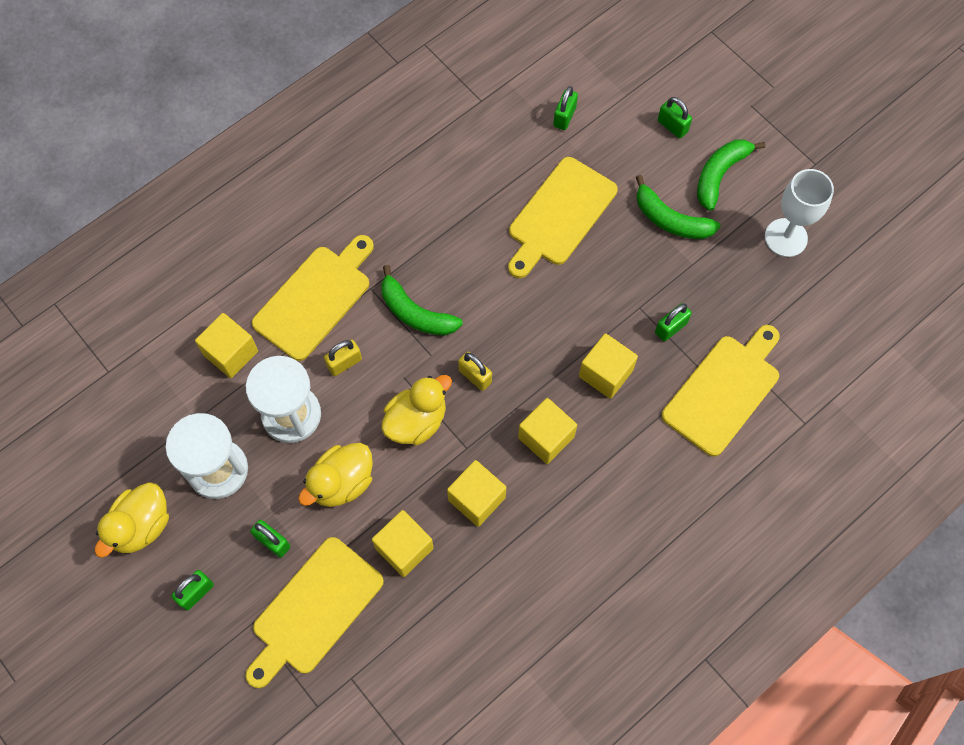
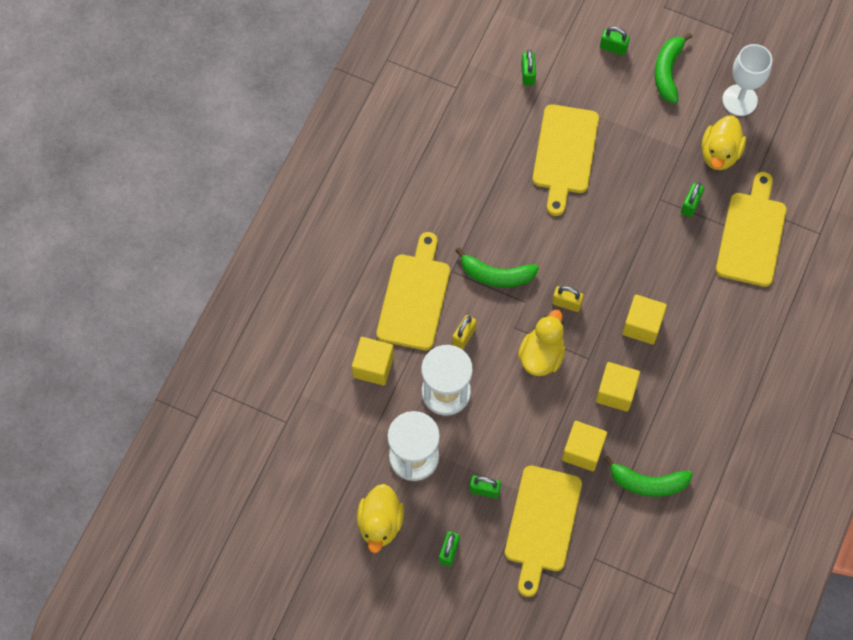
camera: 25 degrees left, 0 degrees up
(342, 483) = (511, 425): yellow duck -> yellow duck (719, 153)
(605, 373) = (660, 259): yellow cube -> none
(670, 219) = (649, 122): green banana -> green banana (647, 482)

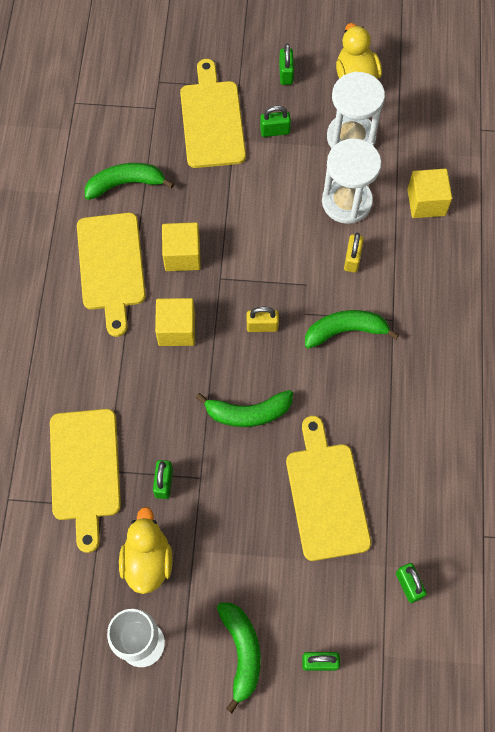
camera: 160 degrees right, 0 degrees up
(414, 297) = (418, 280): yellow cutting board -> yellow cutting board (111, 266)
(541, 355) = (268, 266): yellow duck -> none
(582, 451) = (196, 192): yellow cube -> none
(604, 236) = (248, 412): none -> green banana

